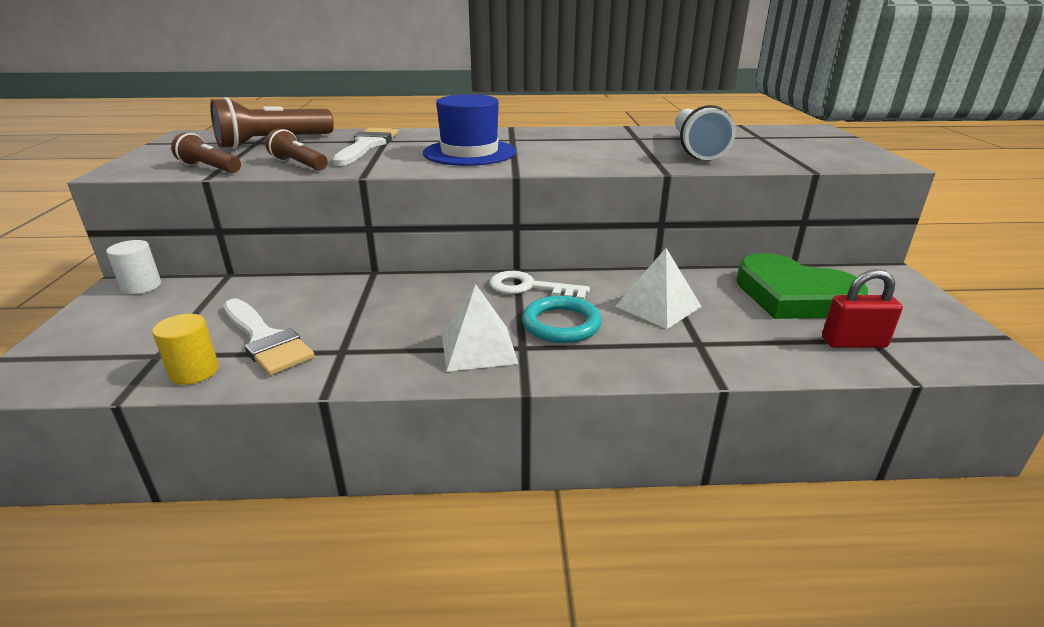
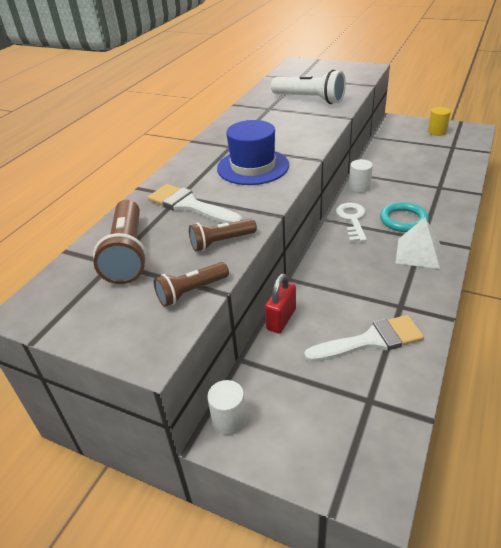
camera: 60 degrees left, 10 degrees up
(194, 371) = (403, 378): yellow cylinder -> yellow cylinder (437, 132)
(530, 287) = (352, 220): white key -> white key turned 135 degrees clockwise
(622, 279) = (359, 187): none -> white cylinder
(658, 306) = (397, 186): white pyramid -> none
(793, 296) = (405, 149): green heart -> none
(853, 343) = (454, 152): red padlock -> red padlock (281, 319)

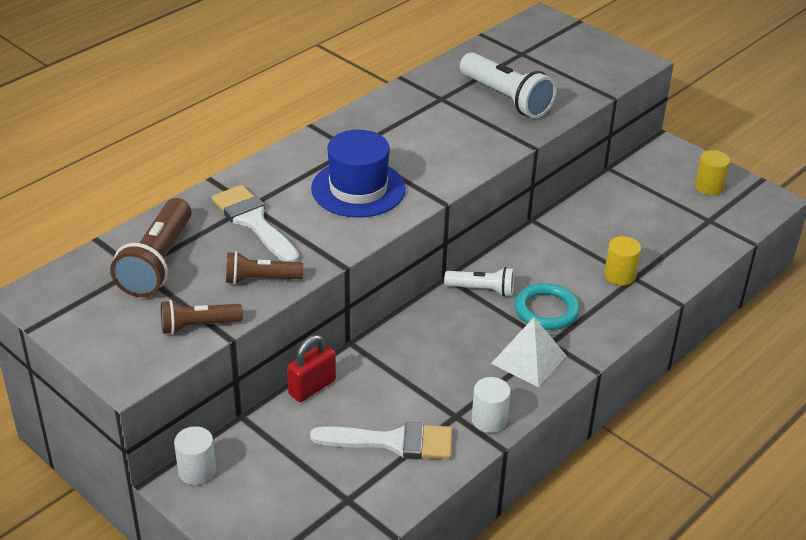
camera: 15 degrees right, 0 degrees up
(352, 220) = (482, 290): white key -> white flashlight
(359, 187) = (527, 245): white cylinder -> white cylinder (489, 420)
(430, 188) = (619, 275): none -> yellow cylinder

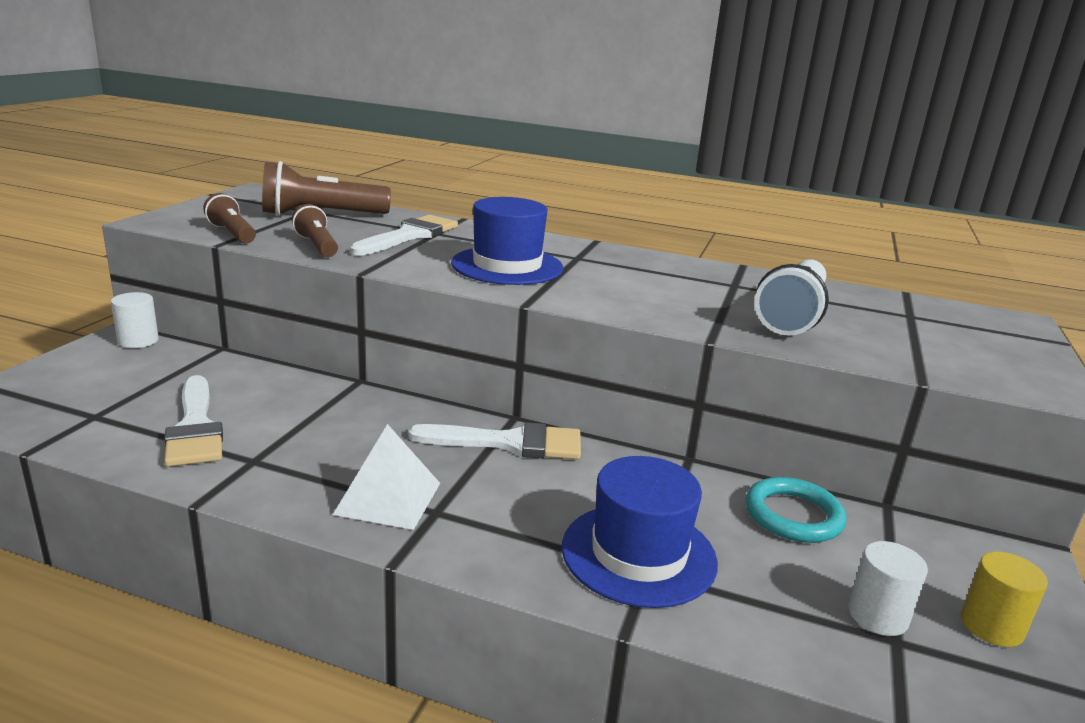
camera: 65 degrees right, 15 degrees down
(312, 387) = (276, 372): red padlock -> none
(482, 290) = (509, 443): white flashlight -> white brush
(489, 420) = (250, 485): white cylinder -> white cylinder (877, 615)
(546, 310) = (503, 497): turquoise ring -> turquoise ring (793, 515)
(619, 275) = (638, 554): yellow cylinder -> blue hat

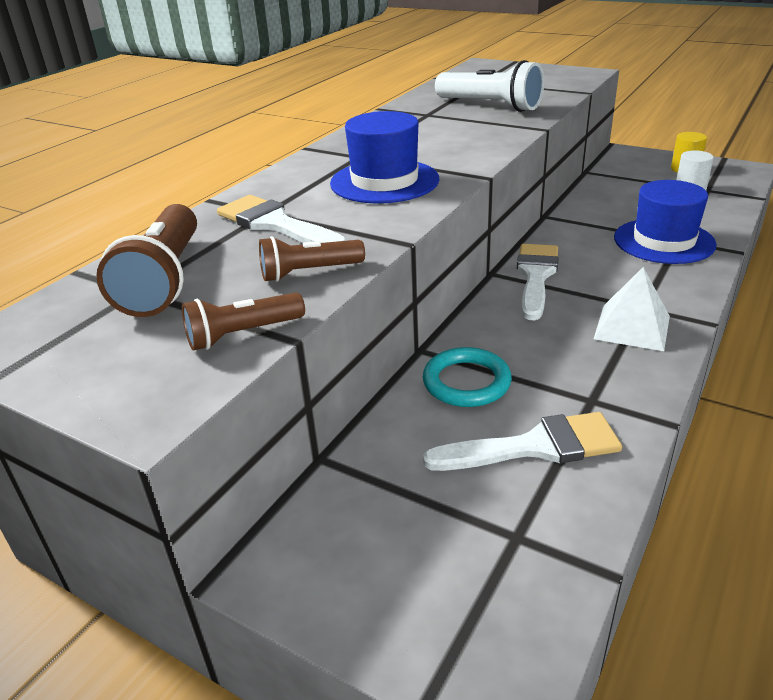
camera: 75 degrees left, 10 degrees up
(138, 341) = (282, 546): white cylinder -> none
(793, 515) = (605, 195): turquoise ring -> turquoise ring (466, 382)

